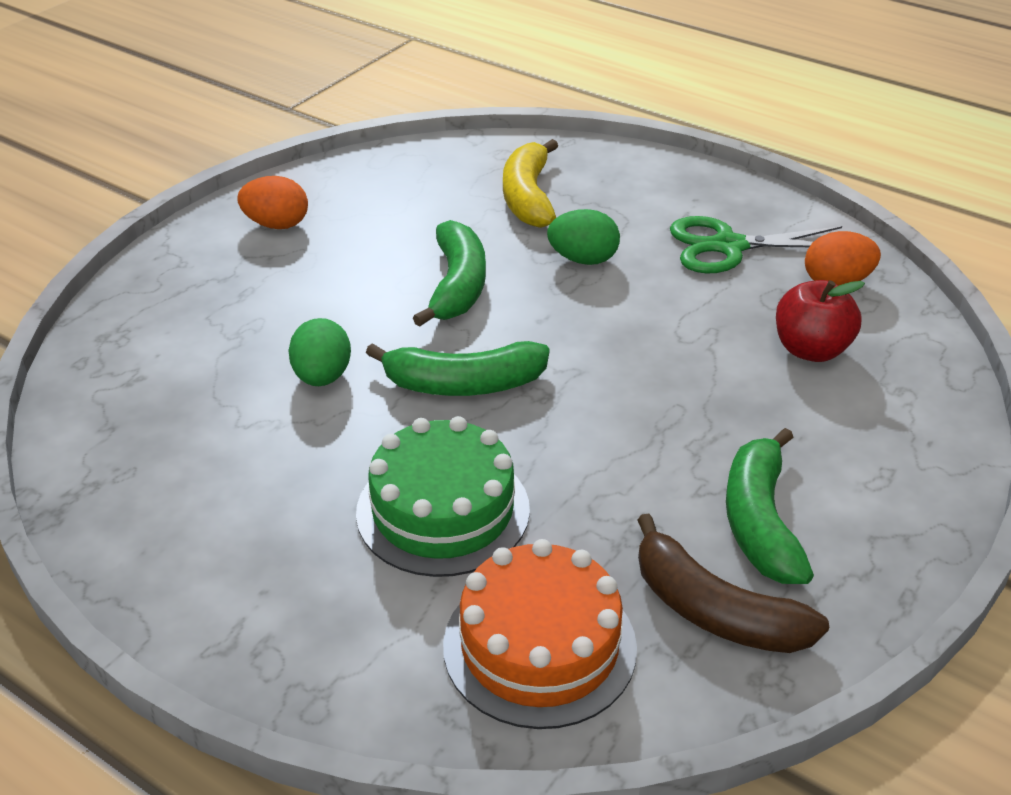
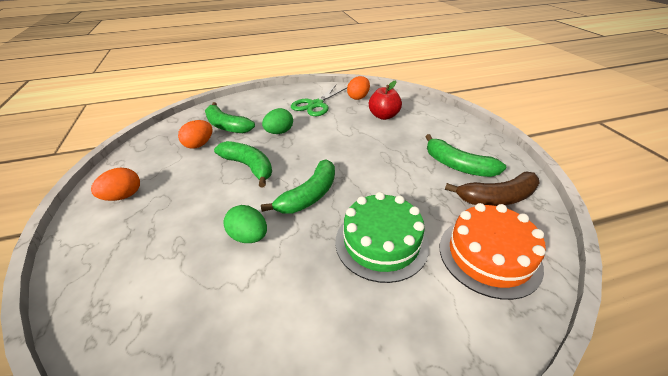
camera: 50 degrees left, 0 degrees up
(448, 206) = (199, 145): none -> orange egg
(528, 197) = (227, 126): yellow banana -> green banana

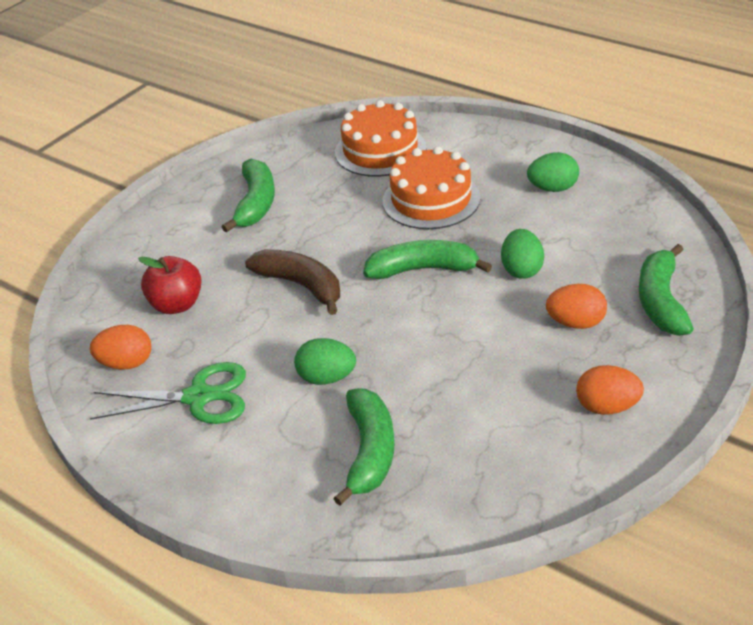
camera: 125 degrees left, 0 degrees up
(199, 145) = (447, 437): orange egg -> orange egg (576, 323)
(248, 167) = (433, 347): green banana -> green banana (661, 302)
(310, 337) = (553, 188): none -> green egg
(381, 242) = (431, 199): green cake -> orange cake
(497, 198) = (293, 167): brown banana -> brown banana (301, 285)

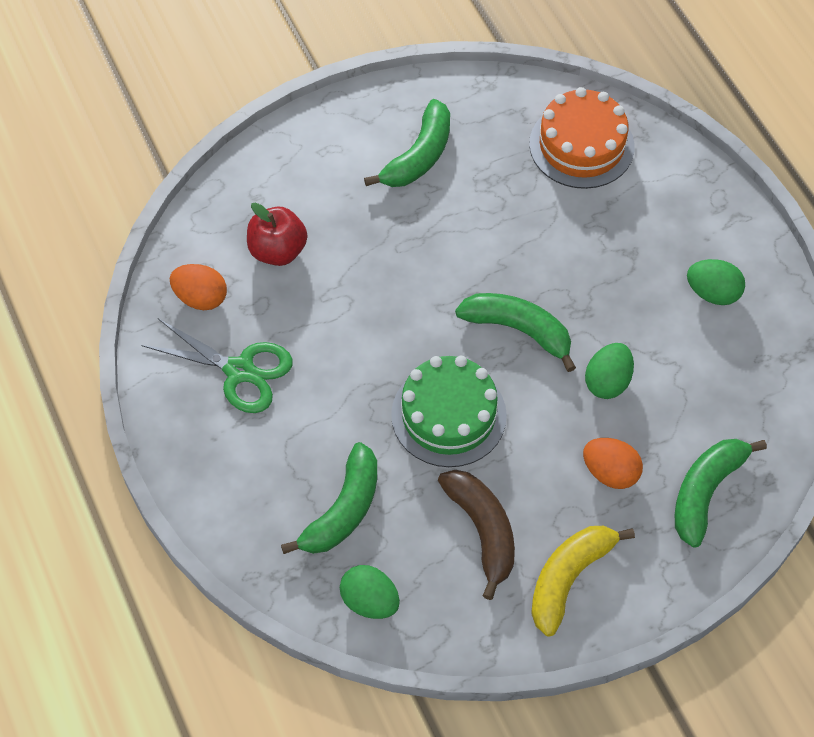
camera: 25 degrees right, 20 degrees up
(301, 285) = (398, 288): brown banana -> brown banana (482, 531)
(327, 378) = (356, 411): green egg -> green egg (370, 601)
(410, 346) = (448, 415): none -> green cake
(431, 199) = (585, 243): orange cake -> none
(607, 407) = (568, 579): orange egg -> yellow banana

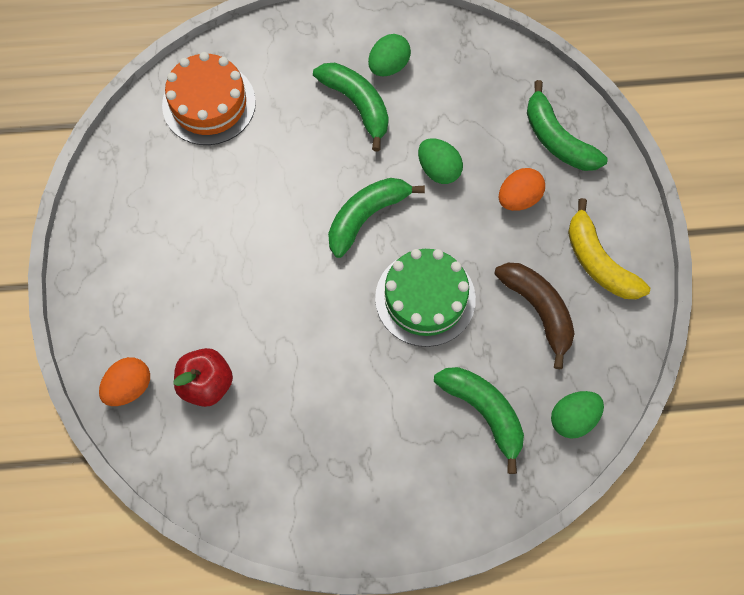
camera: 70 degrees left, 10 degrees up
(201, 298) = (228, 467): orange egg -> orange egg (129, 387)
(239, 371) = (317, 456): green scissors -> none
(419, 156) = (160, 232): green banana -> green banana (357, 104)
(482, 531) = (538, 310): brown banana -> brown banana turned 60 degrees clockwise

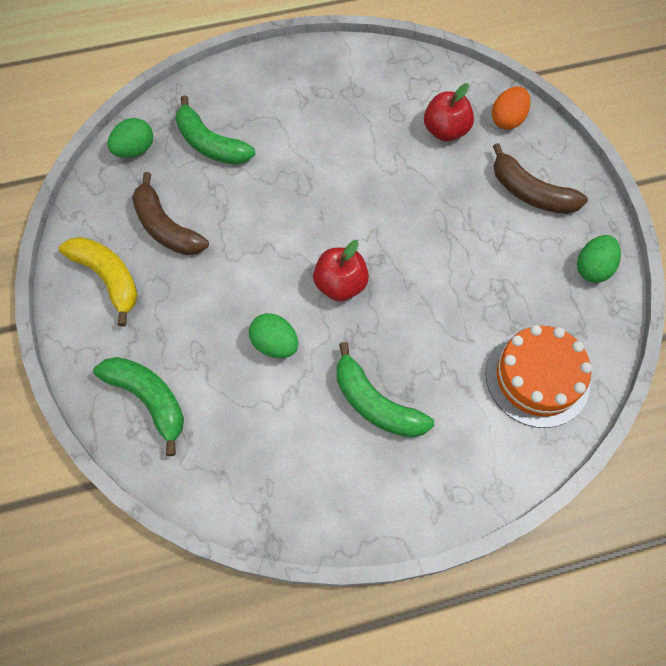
camera: 170 degrees right, 5 degrees down
(141, 287) = (530, 193): none -> brown banana
(366, 217) = (340, 285): green banana -> red apple
(388, 66) = (349, 459): green egg -> green egg (592, 268)
(425, 298) = (272, 221): green cake -> none
(518, 198) = (189, 327): orange egg -> none

